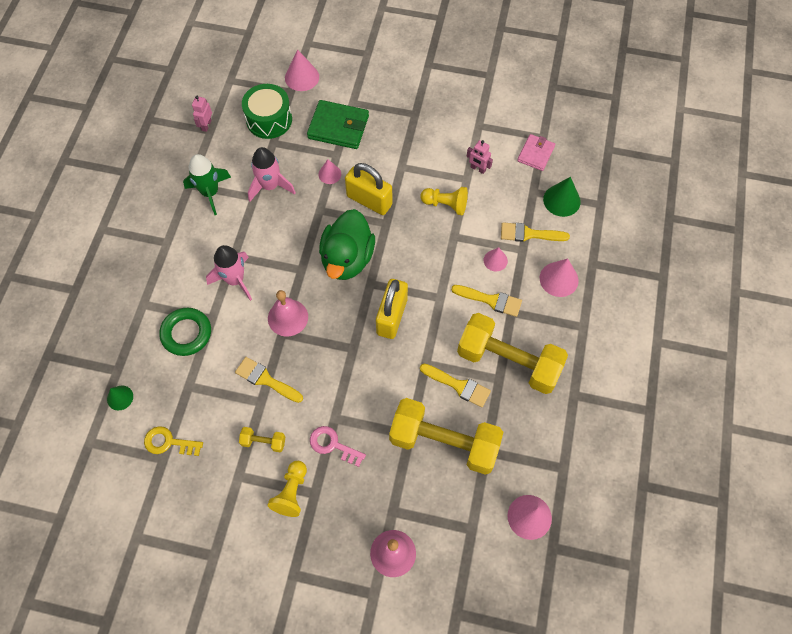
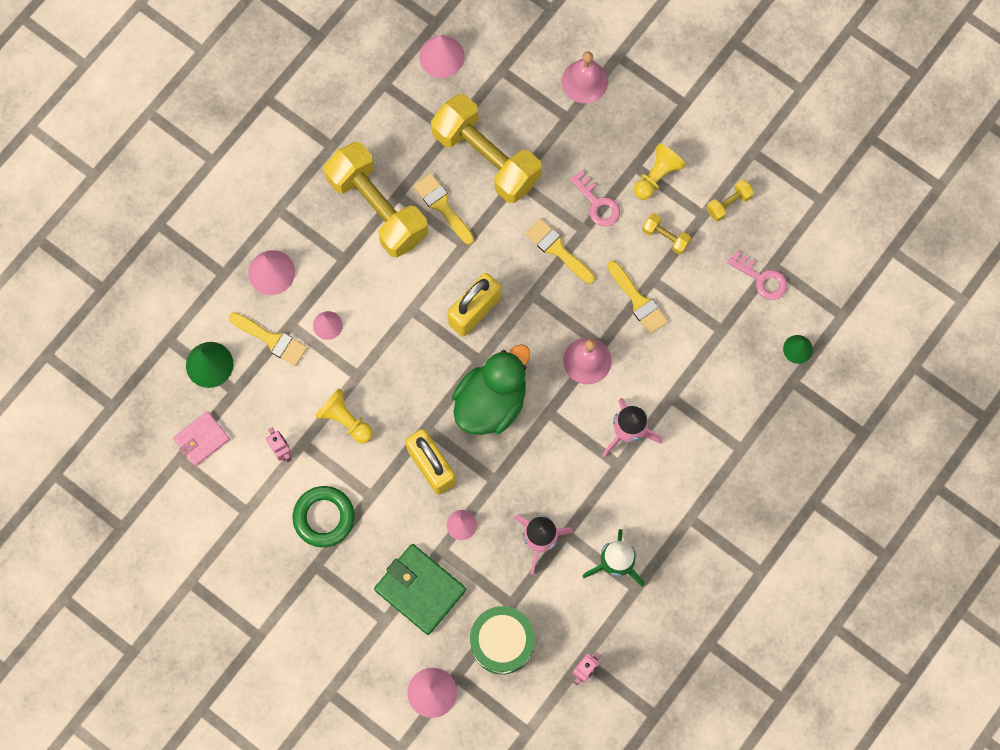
camera: 155 degrees left, 10 degrees up
(168, 442) = (762, 279): yellow key -> pink key
(186, 333) = (704, 391): green ring -> green ring (324, 517)
(219, 496) = (728, 204): none -> yellow dumbbell
(490, 300) = (359, 281): yellow brush -> yellow brush (557, 249)

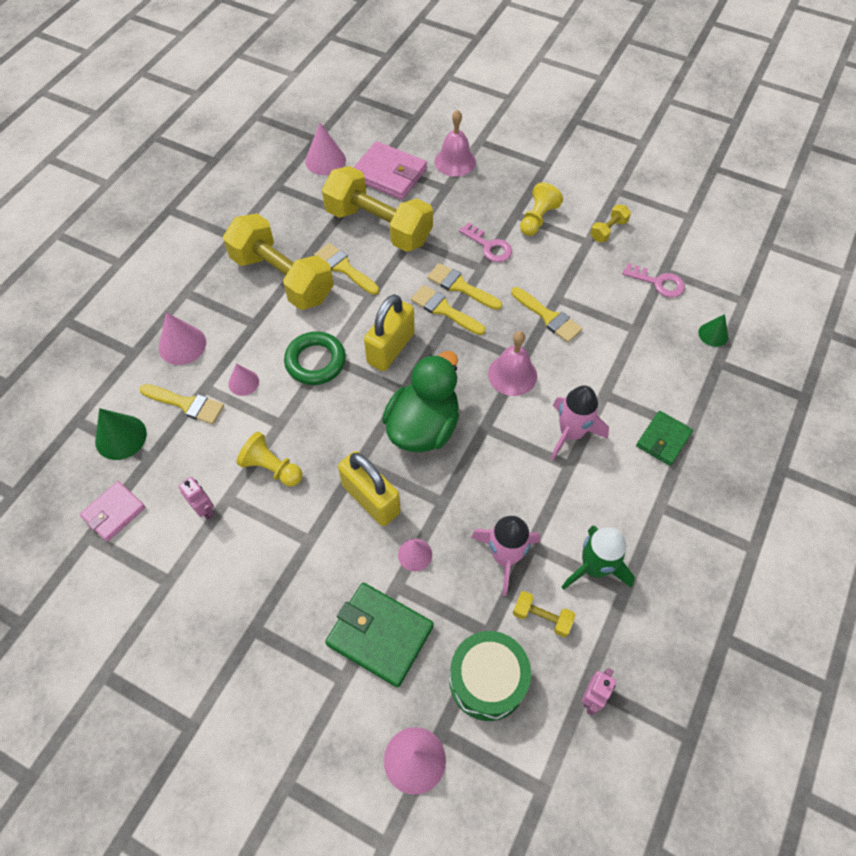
camera: 10 degrees left, 15 degrees down
(324, 517) = (258, 572): green ring -> green ring (315, 361)
(509, 88) = (389, 174): none -> pink wallet
(535, 275) = (444, 310): none -> yellow brush
(665, 237) = (559, 263): yellow dumbbell -> yellow dumbbell (542, 617)
(712, 454) = (663, 439): none -> green wallet

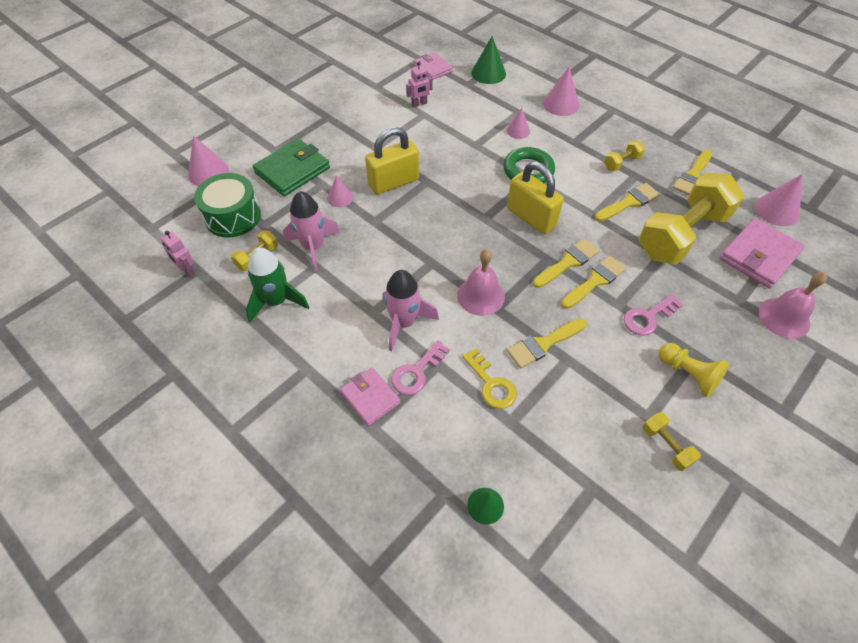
camera: 105 degrees right, 5 degrees down
(186, 404) = (506, 102): yellow brush -> yellow brush (692, 175)
(272, 468) = (439, 136): yellow pawn -> none
(282, 278) = (621, 163): yellow dumbbell -> yellow dumbbell, size x0.41
(423, 427) = (445, 223): green duck -> none
(606, 348) = (491, 384): none -> yellow key
(658, 282) = (574, 473): pink key -> pink key (416, 372)
(663, 439) = (370, 397): green wallet -> pink wallet

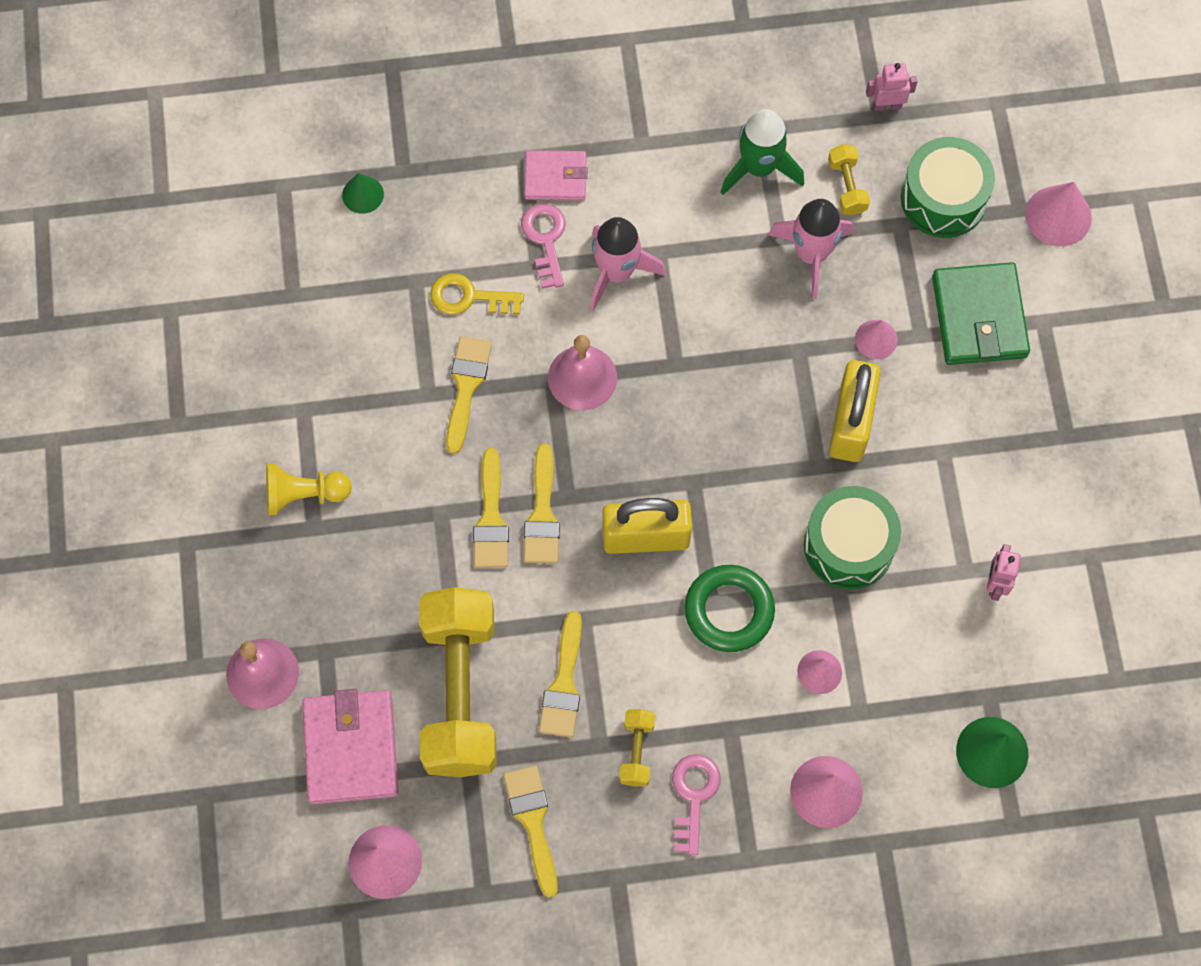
camera: 130 degrees right, 15 degrees up
(433, 68) = (1074, 677): pink wallet -> none
(453, 151) = (848, 545): none -> green drum
(648, 318) = (397, 525): pink key -> pink key (693, 795)
(666, 446) = (264, 395): yellow dumbbell -> none

